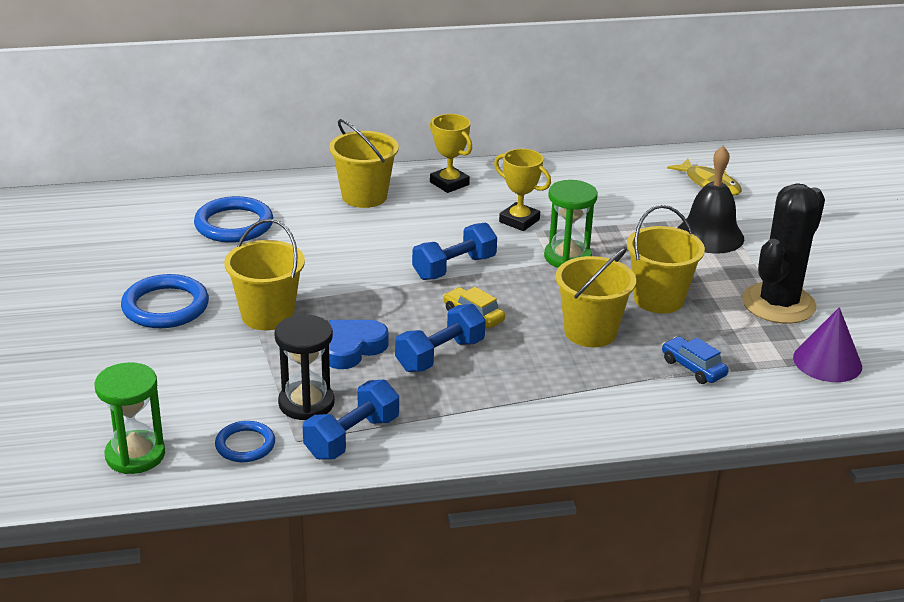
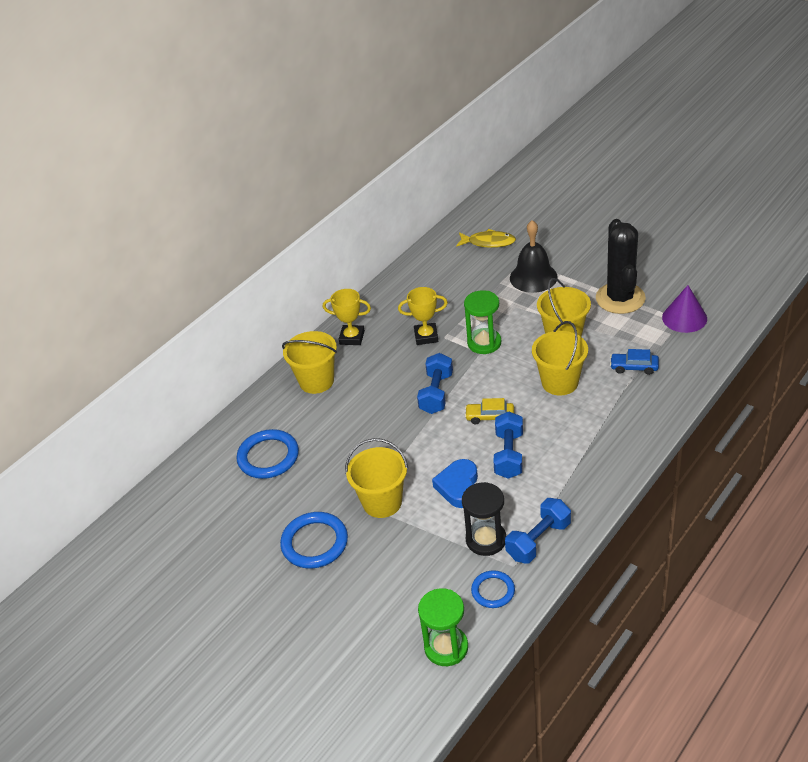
camera: 35 degrees left, 10 degrees up
(352, 437) = (538, 540): blue dumbbell -> blue dumbbell turned 45 degrees clockwise

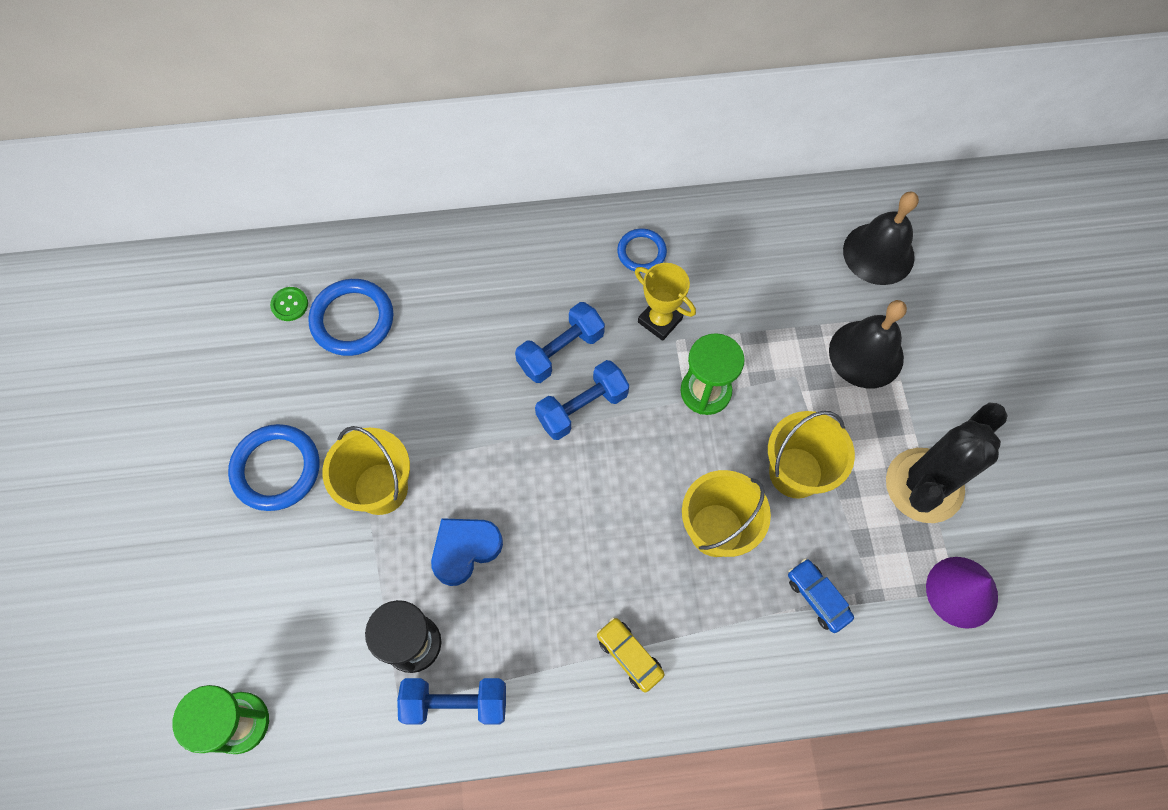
camera: 40 degrees right, 25 degrees up
(223, 479) = (289, 304): none -> green button
(316, 381) = (495, 269): yellow bucket -> none
(352, 337) = (589, 246): yellow trophy -> none
(488, 242) = (878, 253): yellow fish -> black bell
(490, 417) = (595, 496): yellow car -> yellow car (629, 655)
(493, 591) = (349, 710): blue ring -> blue ring (641, 252)
(509, 455) = (555, 565): blue dumbbell -> blue dumbbell (560, 351)

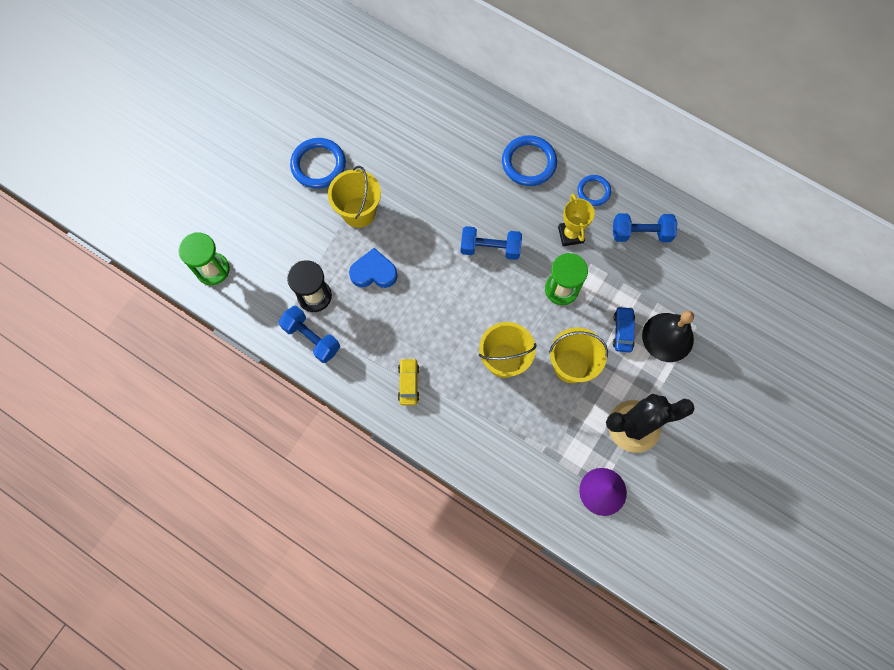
camera: 40 degrees right, 5 degrees up
(289, 304) = (389, 86): green button -> none
(352, 319) = (413, 117): blue ring -> blue ring (529, 162)
(560, 351) = (504, 211): blue dumbbell -> blue dumbbell (641, 233)
(817, 597) = (525, 433): blue car -> blue car (623, 331)
(878, 253) = (728, 290): black bell -> none

